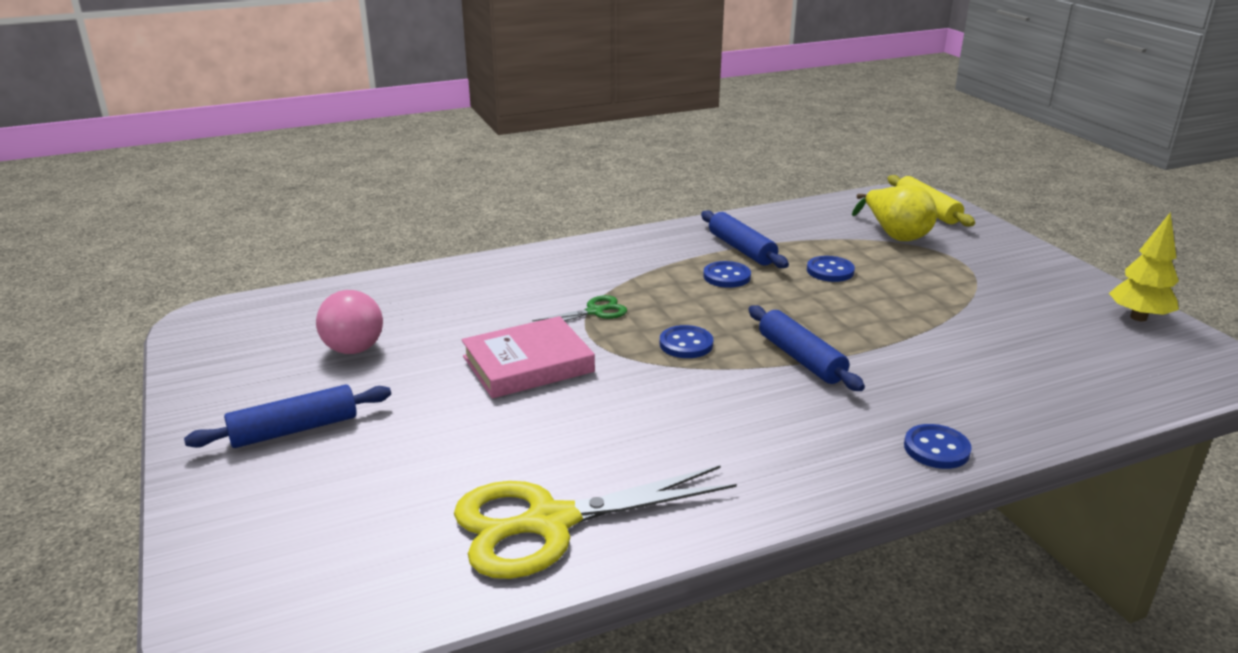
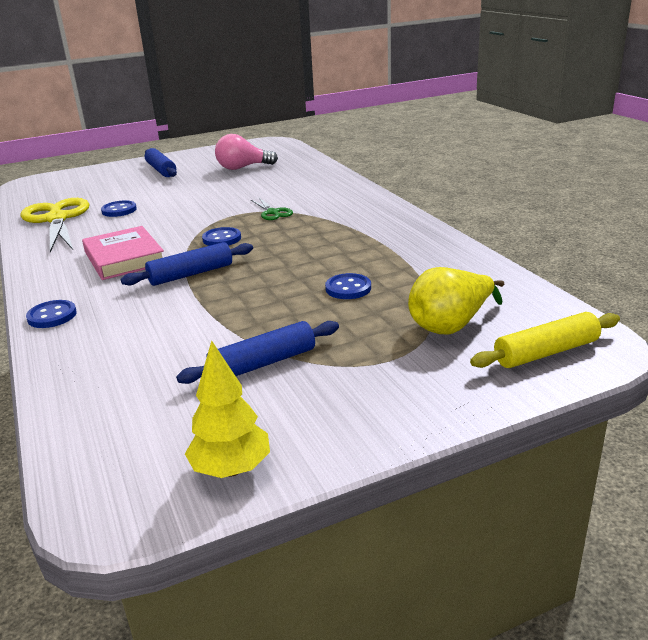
camera: 90 degrees right, 0 degrees up
(528, 364) = (207, 202): pink book -> pink book (124, 258)
(726, 276) = (332, 248): blue button -> blue button (119, 210)
(741, 249) = (390, 252): blue rolling pin -> blue rolling pin (263, 363)

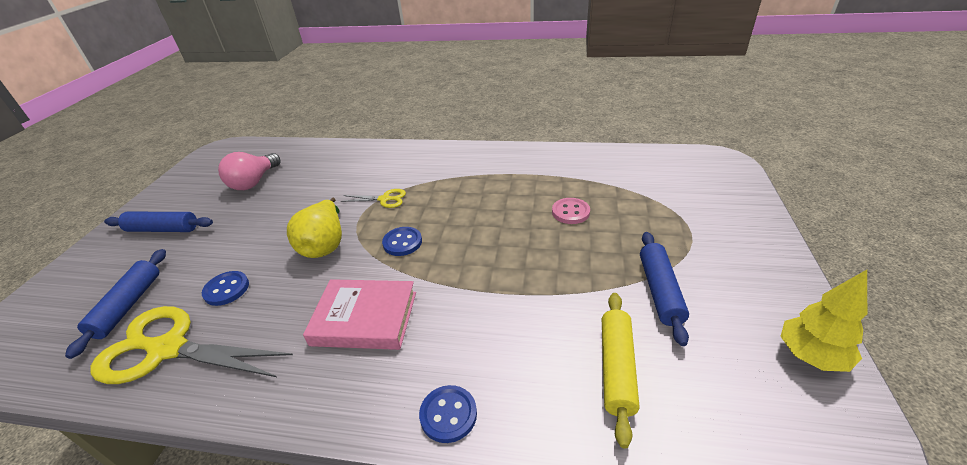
camera: 55 degrees left, 10 degrees up
(191, 274) = (457, 282): blue rolling pin -> blue rolling pin (128, 305)
(273, 212) = (384, 199): green scissors -> yellow scissors
(348, 288) = (570, 212): blue button -> pink button
(451, 326) = (661, 193): yellow pear -> yellow pear (325, 245)
(546, 352) = (717, 177): yellow rolling pin -> yellow rolling pin (617, 368)

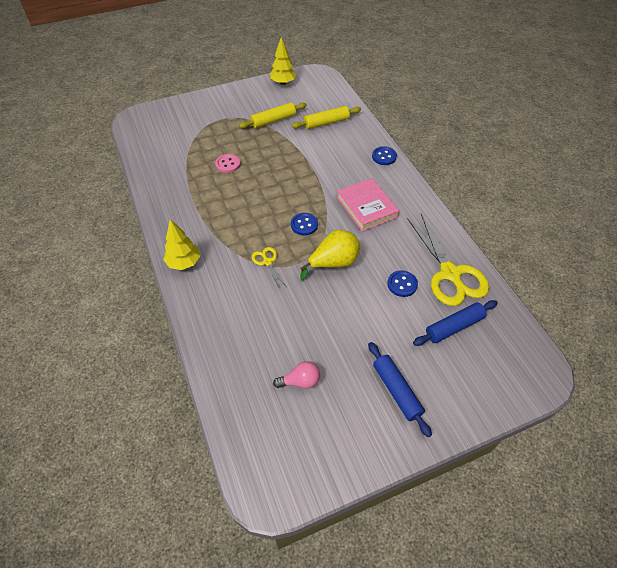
camera: 125 degrees left, 15 degrees up
(254, 182) = (300, 381): pink light bulb -> pink light bulb, size x0.67
(442, 153) = (184, 262): none -> yellow tree
(660, 291) = (273, 120): blue rolling pin -> yellow rolling pin

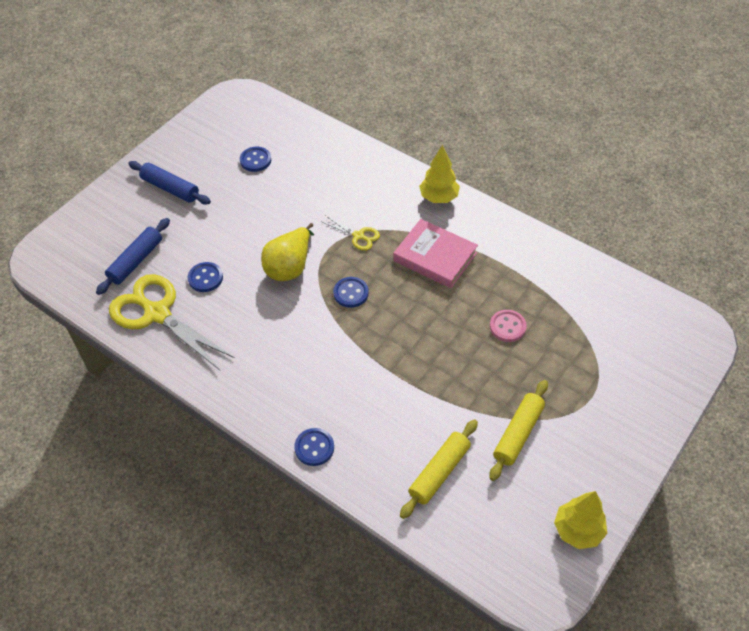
camera: 150 degrees right, 0 degrees up
(300, 381) = (255, 160): pink light bulb -> blue button
(366, 207) = (293, 351): pink book -> pink book (435, 257)

